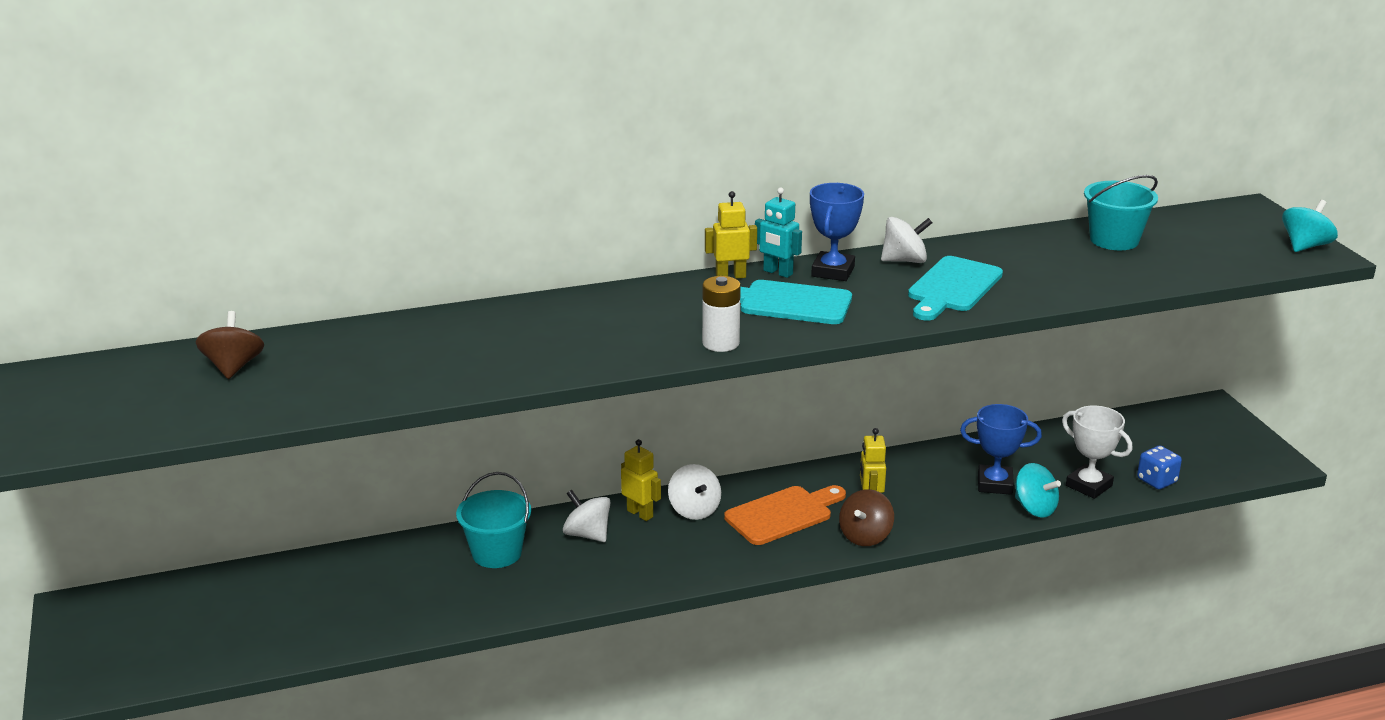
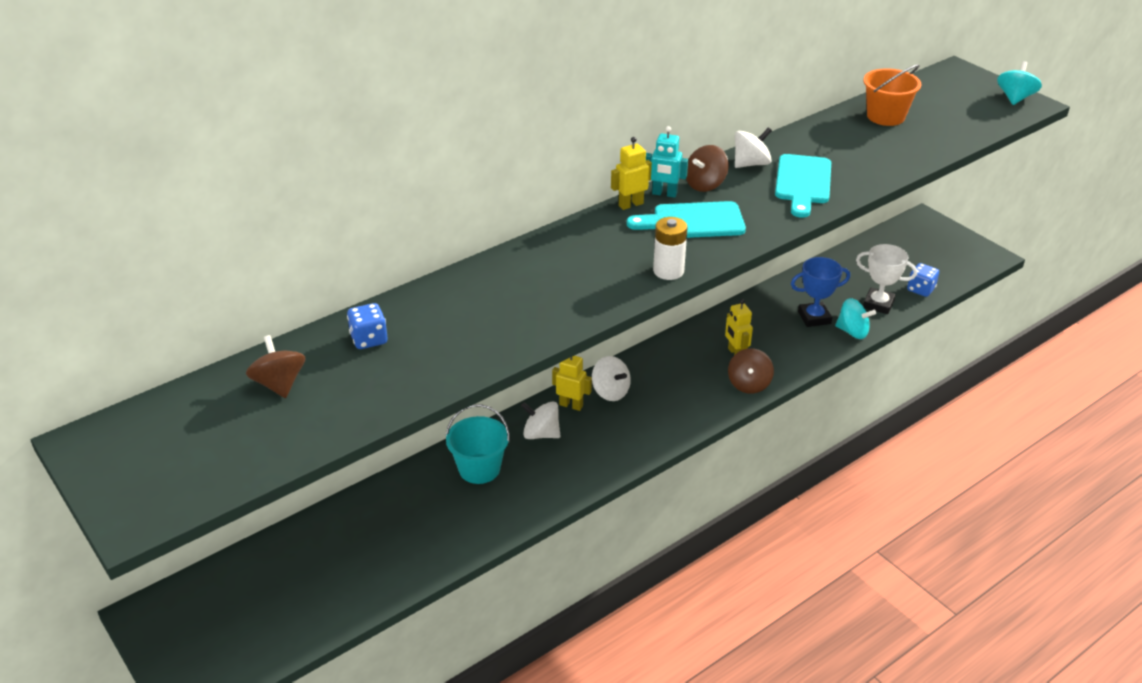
camera: 20 degrees left, 10 degrees up
(351, 346) = (369, 339): none -> blue dice
(783, 514) = (679, 380): orange cutting board -> none
(833, 271) = (705, 184): blue trophy -> brown spinning top
(1114, 240) = (885, 116): turquoise bucket -> orange bucket

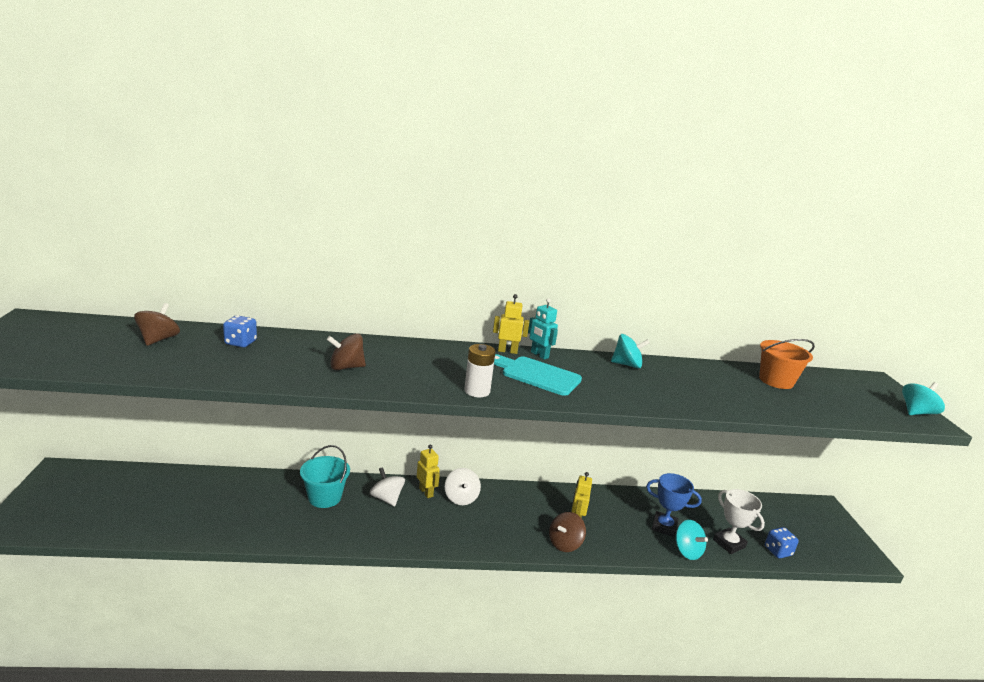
camera: 30 degrees right, 15 degrees down
(705, 184) = (576, 362): brown spinning top -> brown spinning top (346, 367)
(751, 164) = (627, 365): white spinning top -> turquoise spinning top
(803, 183) = (653, 388): turquoise cutting board -> none

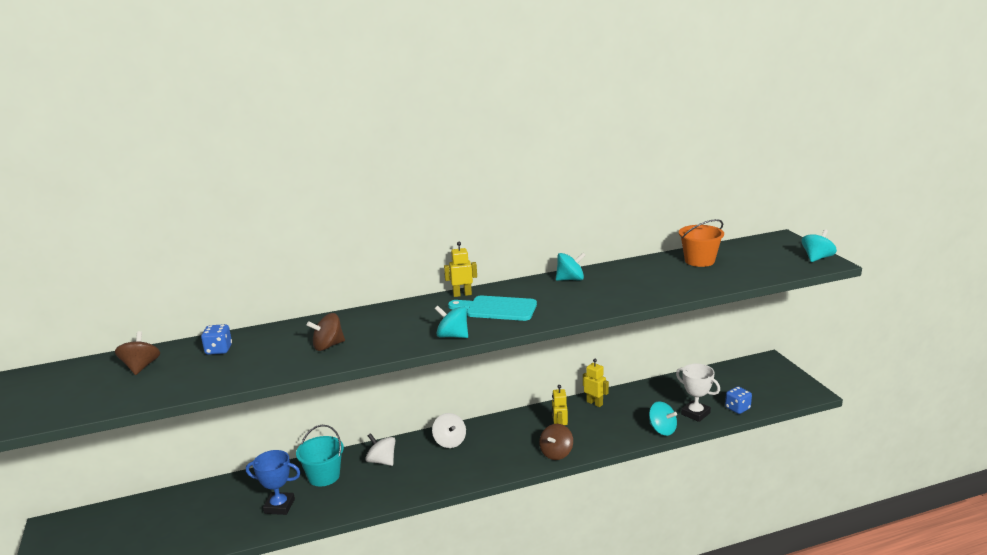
camera: 10 degrees left, 0 degrees up
(426, 492) = (416, 446): yellow robot -> yellow robot (594, 403)
(477, 391) = (452, 336): white battery -> turquoise spinning top
(539, 355) = (491, 291): turquoise robot -> none
(664, 527) = (637, 415): blue trophy -> blue trophy (279, 506)

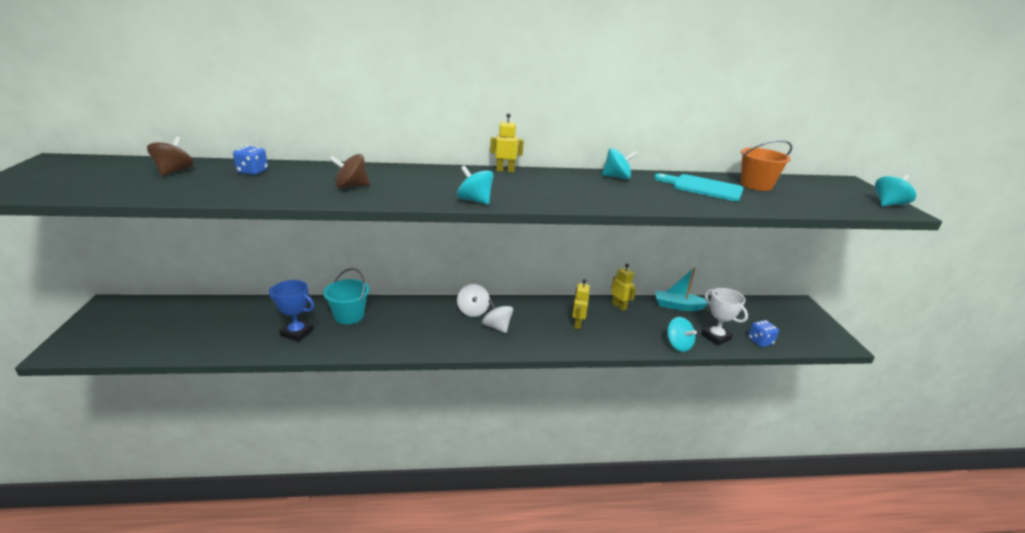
camera: 10 degrees right, 5 degrees up
(382, 461) = (405, 314): white spinning top -> white spinning top (497, 327)
(497, 309) = (532, 187): turquoise cutting board -> turquoise cutting board (703, 187)
(556, 453) = (567, 343): brown spinning top -> none
(652, 390) = (678, 306): none -> turquoise boat

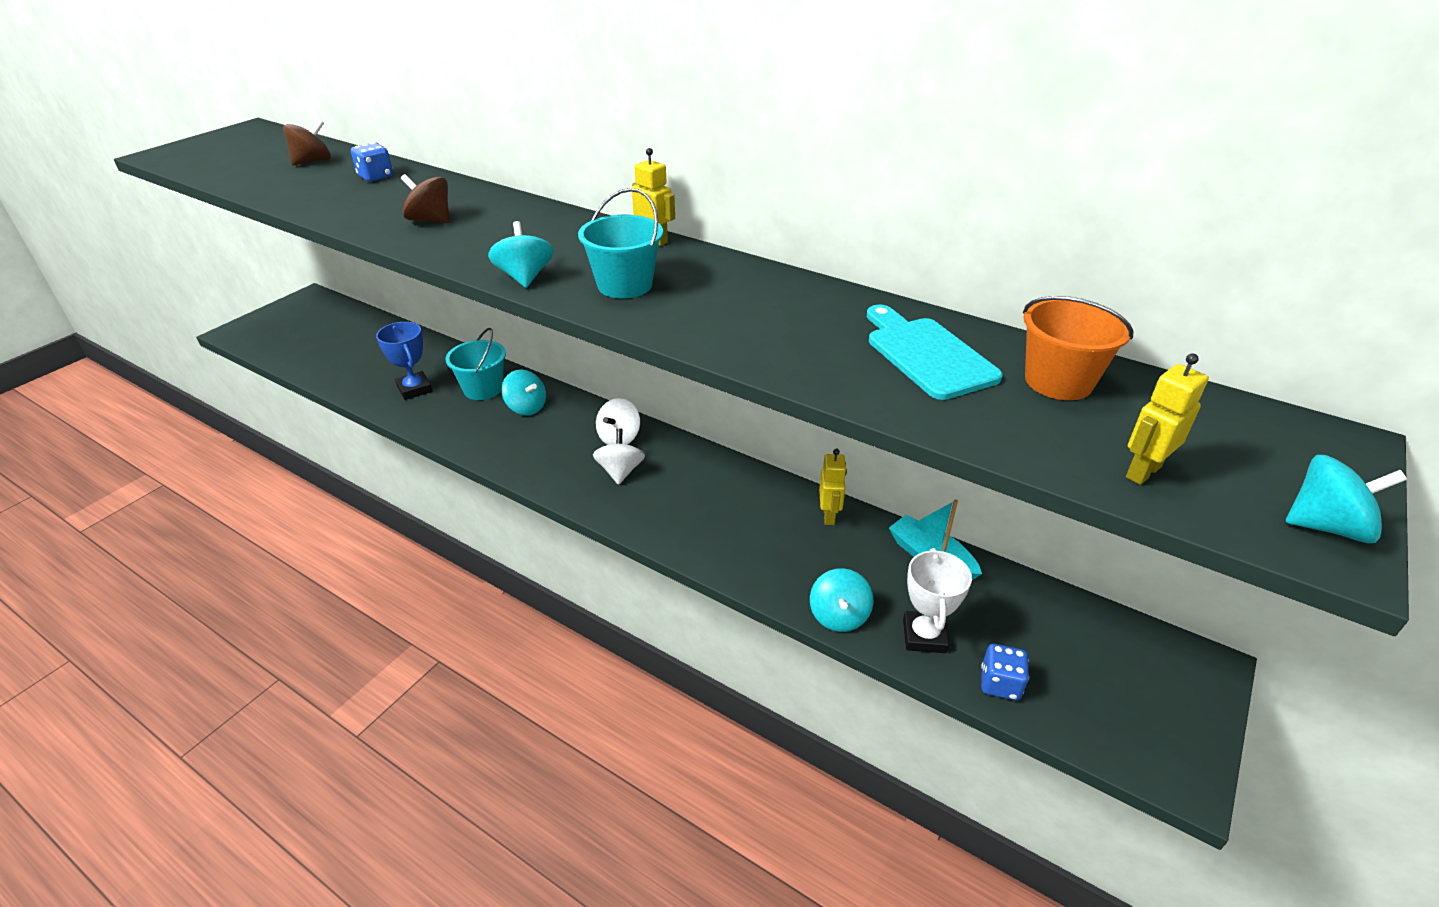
camera: 40 degrees right, 10 degrees up
(533, 192) = (625, 285): none -> turquoise bucket
(577, 324) = (729, 514): yellow robot -> yellow robot (1143, 471)
(617, 177) = (805, 294): turquoise spinning top -> turquoise spinning top (526, 407)

